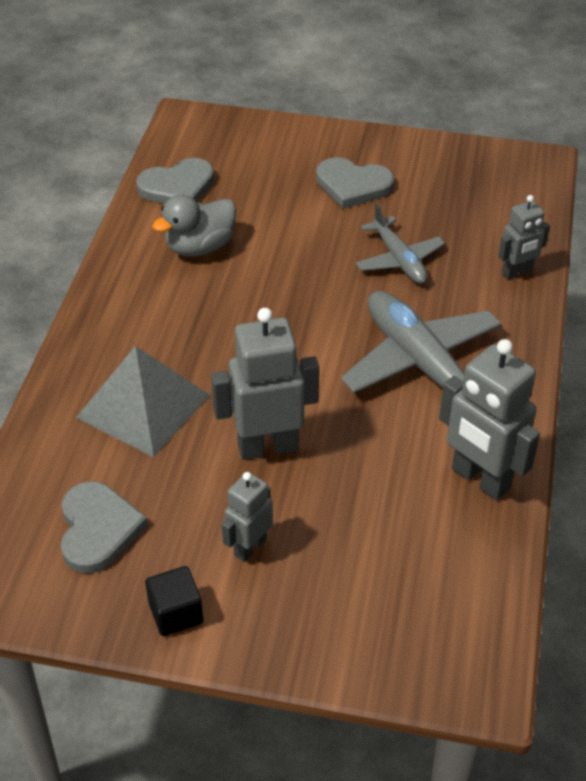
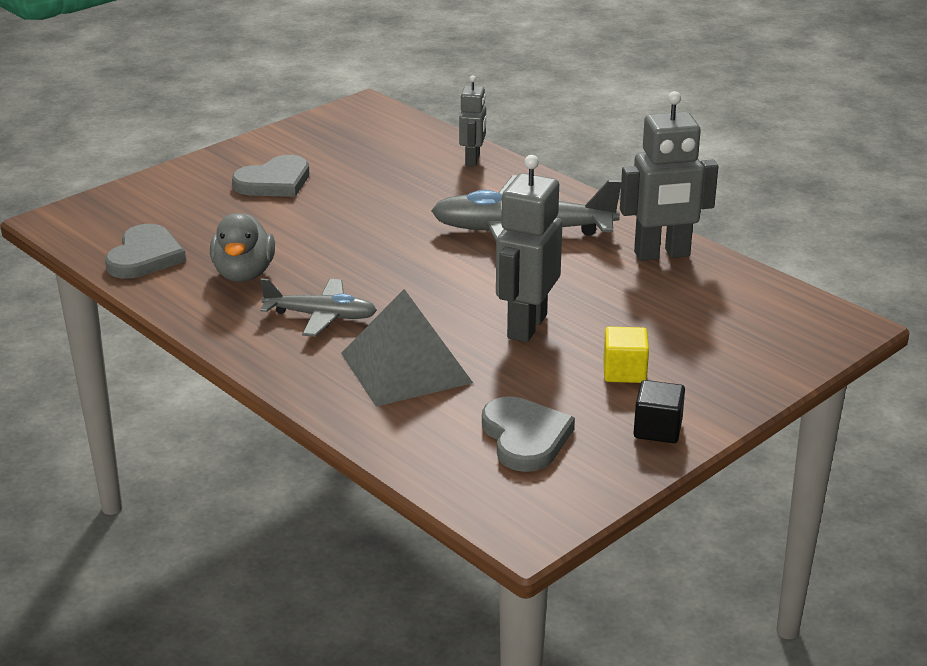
camera: 55 degrees left, 15 degrees down
(98, 529) = (525, 437): grey heart -> grey heart turned 45 degrees clockwise
(249, 547) = (624, 372): grey robot -> yellow cube
(399, 259) = (392, 197): grey plane -> grey plane (321, 316)

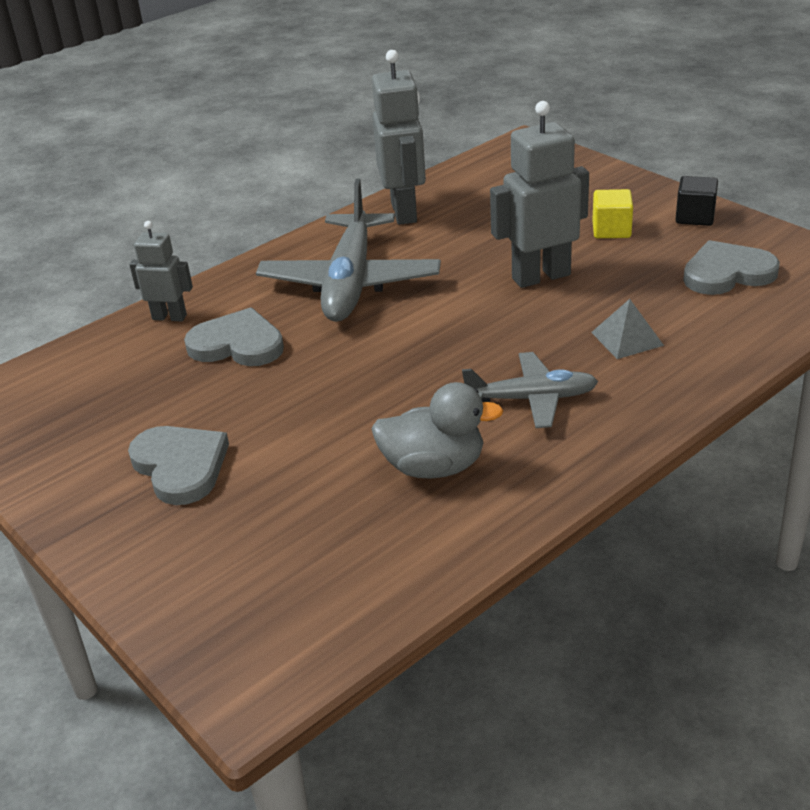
camera: 85 degrees left, 5 degrees up
(145, 256) = (382, 565): grey heart -> grey heart (237, 344)
(321, 316) = (532, 399): grey plane -> grey plane turned 75 degrees clockwise
(406, 367) = (627, 338): grey pyramid -> grey pyramid, size x0.50
(526, 326) = (540, 276): grey robot -> grey robot turned 135 degrees clockwise

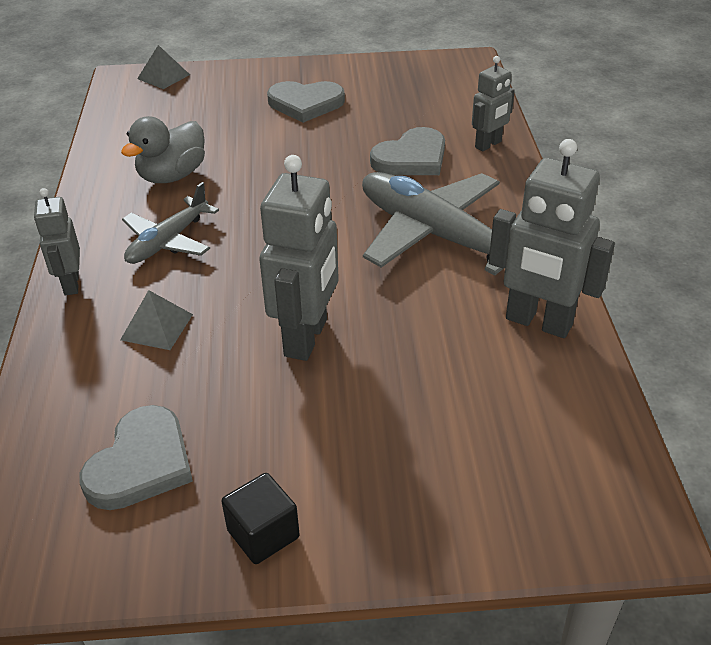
camera: 125 degrees right, 5 degrees up
(210, 648) = (163, 76): none -> grey pyramid
(611, 230) = (324, 442): yellow cube -> none
(655, 411) = (71, 284): none -> grey robot

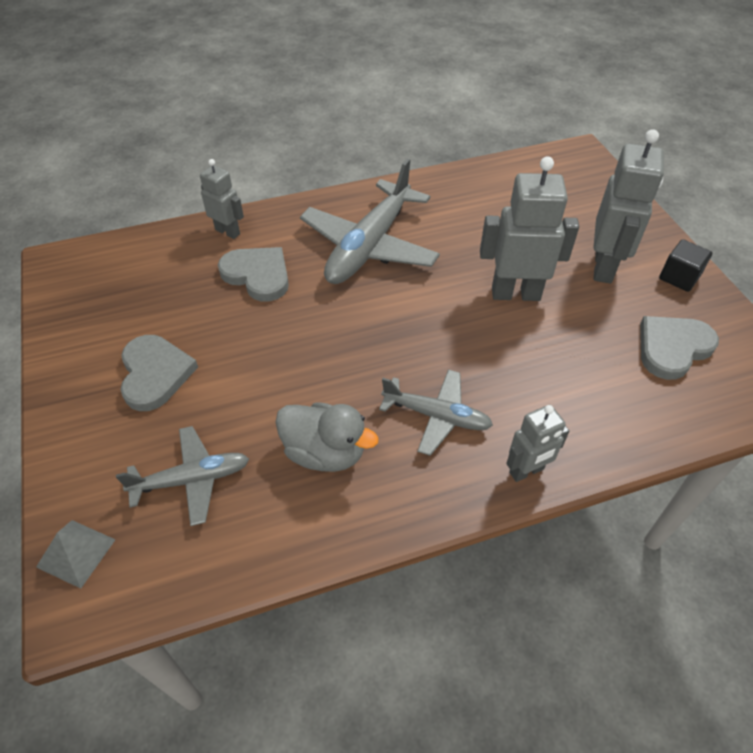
camera: 105 degrees left, 10 degrees up
(141, 463) = (672, 348): grey heart -> grey heart turned 45 degrees counterclockwise
(157, 327) = (548, 384): grey pyramid -> none
(190, 117) = (192, 479): none -> grey plane
(538, 322) = (448, 191): grey robot -> grey robot (604, 267)

